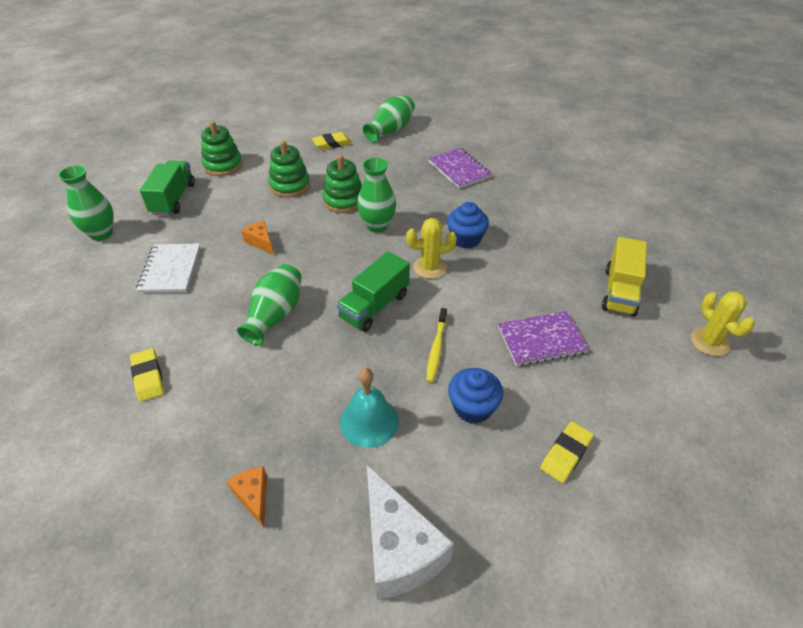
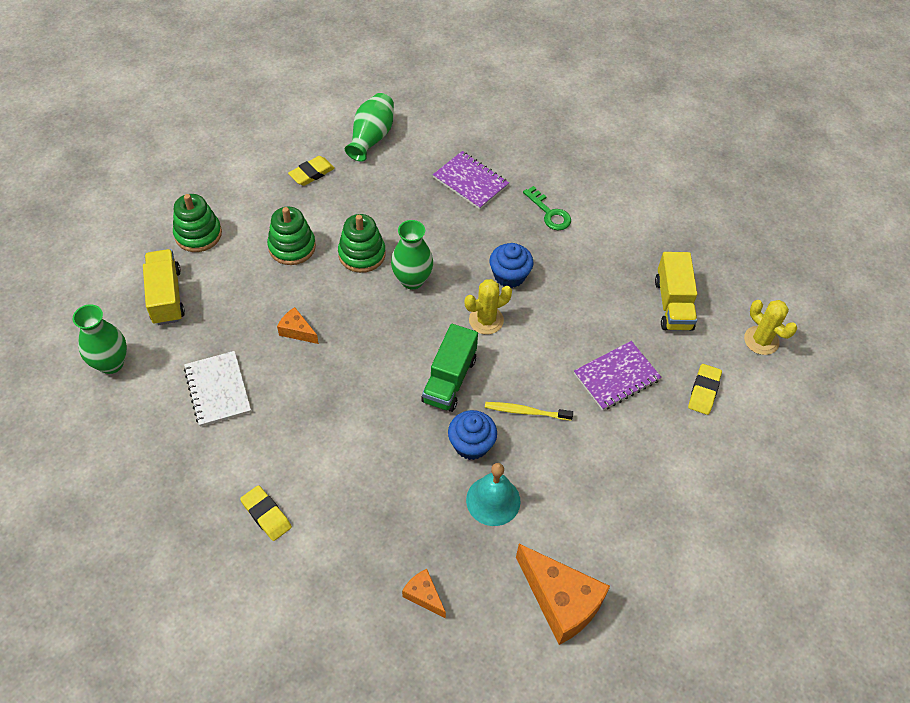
camera: 20 degrees left, 10 degrees up
(173, 199) = (166, 296): green truck -> yellow truck
(275, 315) = (356, 415): green vase -> none
(399, 548) = (561, 601): white cheese -> orange cheese
(436, 349) = (525, 411): yellow toothbrush -> yellow toothbrush turned 105 degrees clockwise
(473, 407) = (577, 462): blue cupcake -> blue cupcake (471, 444)
(521, 201) = (549, 213): none -> green key
(565, 454) = (667, 483): yellow eraser -> yellow eraser (703, 391)

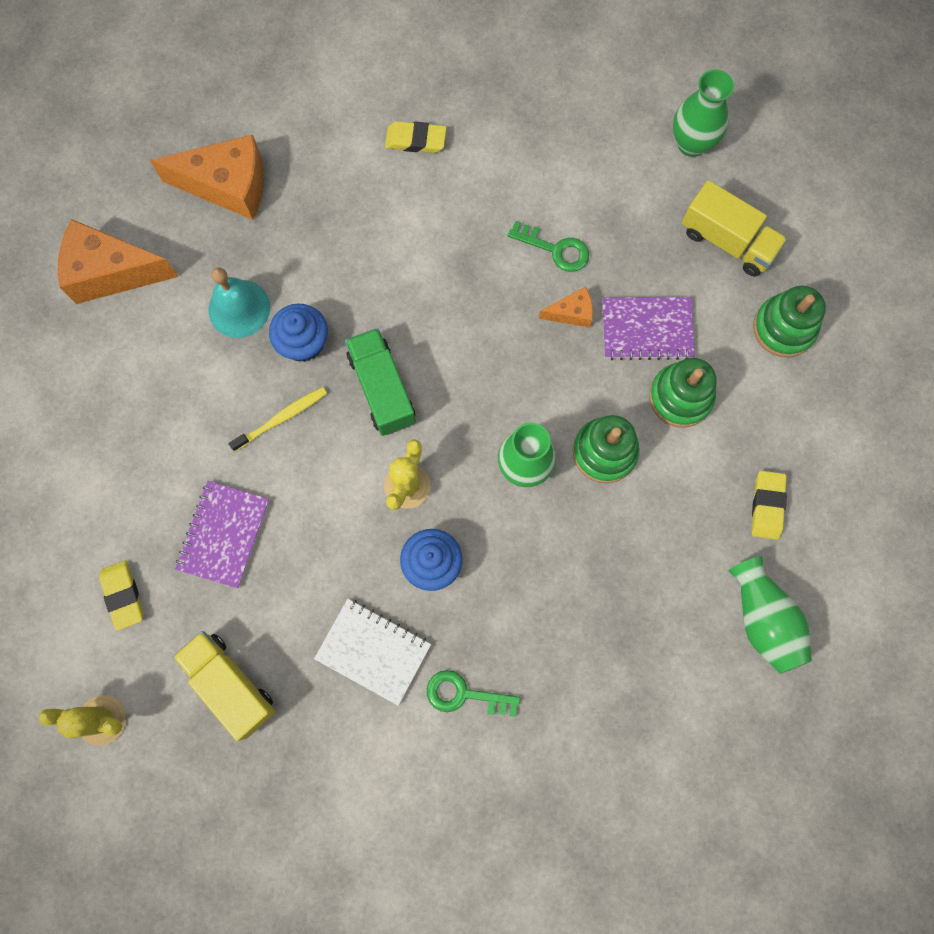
camera: 140 degrees right, 20 degrees up
(218, 390) = (574, 200): white notebook -> white notebook (373, 651)
(263, 372) = (555, 249): none -> green key
(424, 596) = (228, 186): orange cheese -> orange cheese, size x2.02
(470, 182) = (591, 658): purple notebook -> purple notebook (647, 329)

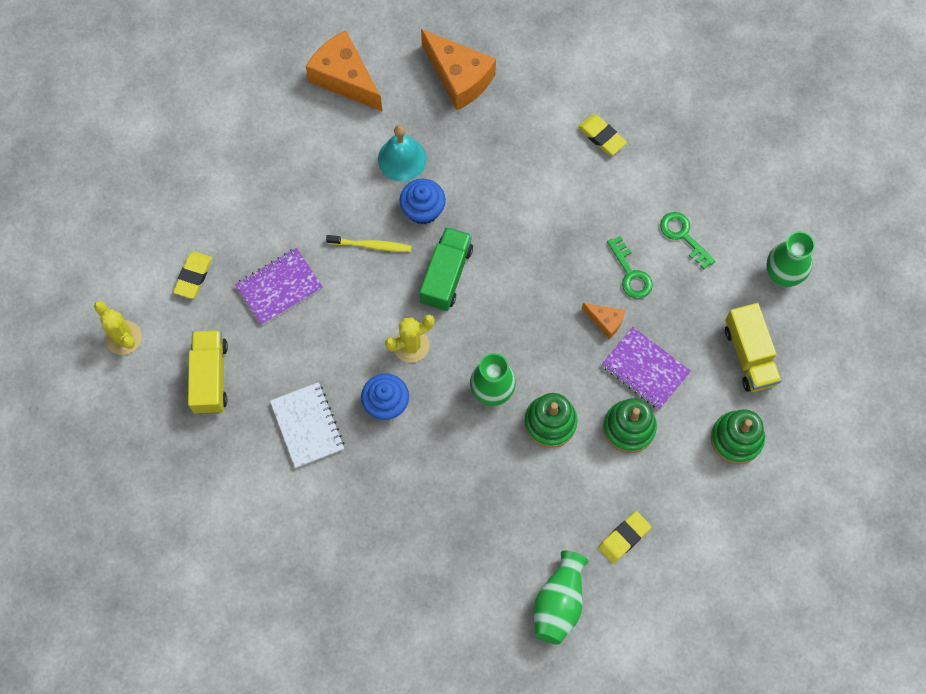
camera: 40 degrees right, 5 degrees down
(464, 694) = (339, 495): green key -> green key (683, 236)

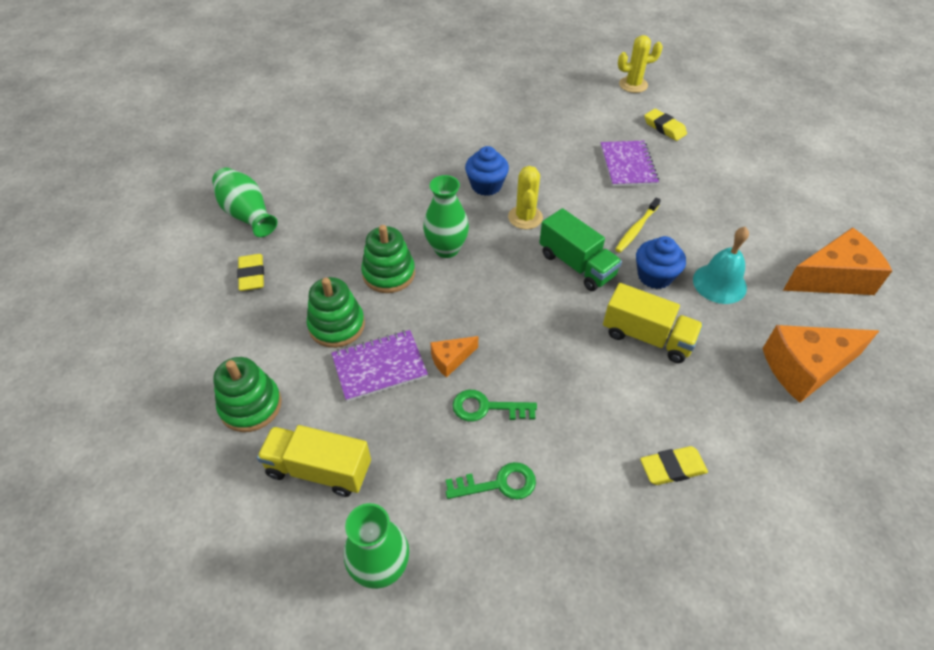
camera: 120 degrees right, 20 degrees down
(210, 377) = (575, 111): yellow truck -> yellow truck (647, 337)
(307, 426) = (501, 141): white notebook -> none

